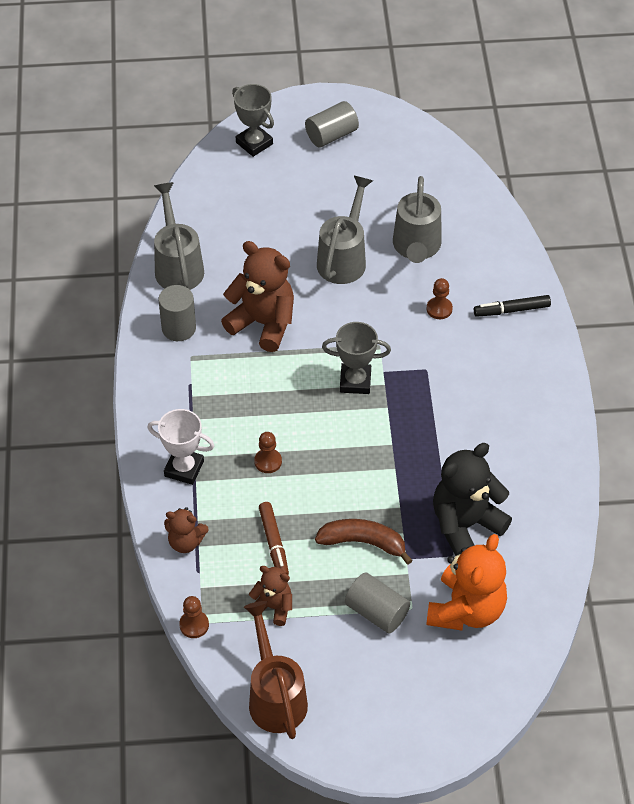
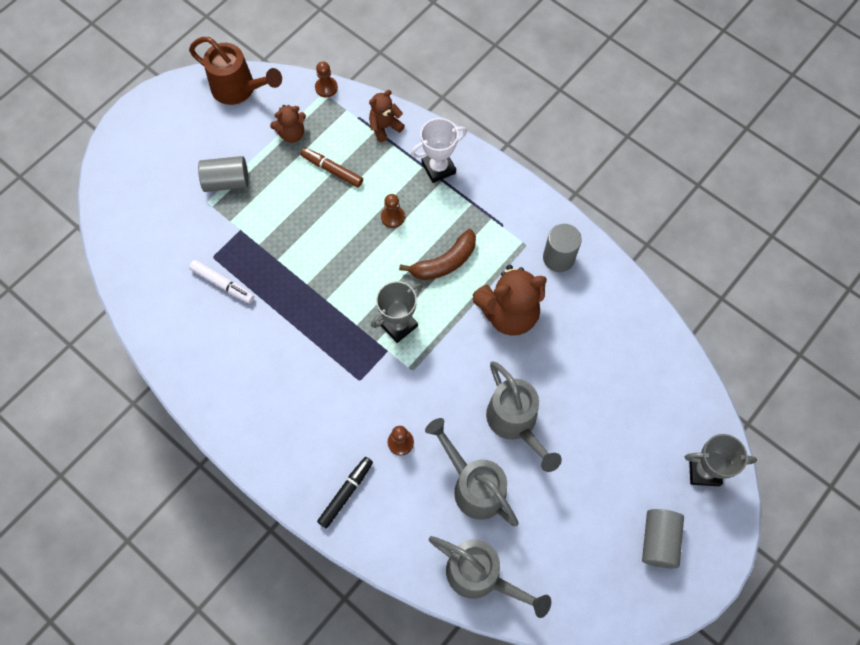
camera: 135 degrees right, 15 degrees up
(178, 266) = (619, 304): grey watering can -> grey watering can (480, 575)
(363, 542) = (277, 216): brown banana -> brown banana (444, 262)
(465, 525) = (223, 284): black teddy bear -> white marker
(466, 610) = (172, 228): orange teddy bear -> none

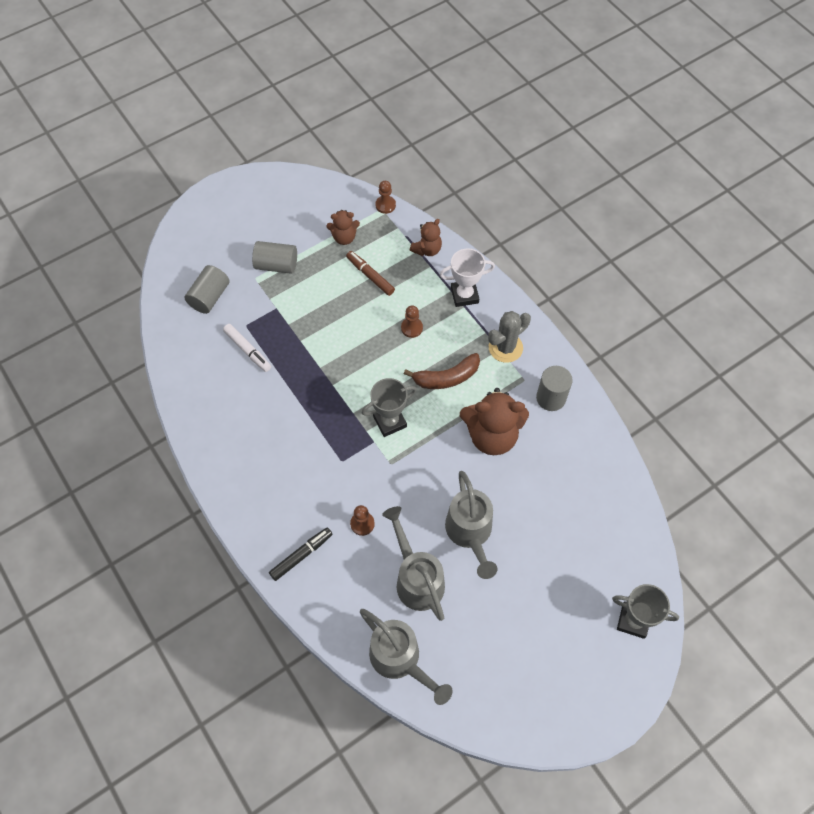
camera: 15 degrees right, 5 degrees down
(238, 89) = (309, 190): brown watering can -> none
(385, 127) = (427, 249): brown teddy bear -> brown teddy bear turned 150 degrees clockwise
(497, 215) = (505, 348): none -> grey cactus
(658, 541) = (572, 673): grey cylinder -> grey cylinder (209, 297)

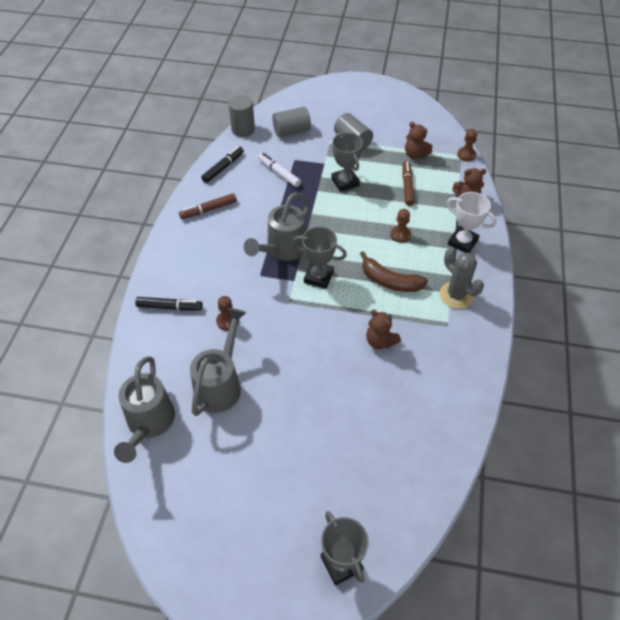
camera: 45 degrees right, 10 degrees down
(190, 386) = (223, 168): none -> black marker
(227, 439) = (208, 210): none -> brown marker
(247, 350) = (279, 173): white marker -> white marker turned 135 degrees clockwise
(315, 313) = (345, 182): none -> grey trophy
(470, 533) = (291, 388): grey watering can -> grey watering can (283, 250)
(492, 435) = (380, 341): brown teddy bear -> brown teddy bear, size x0.54
(505, 348) = (456, 295): grey cactus -> grey cactus turned 45 degrees clockwise
(551, 398) = (455, 353): grey cylinder -> grey cylinder (243, 129)

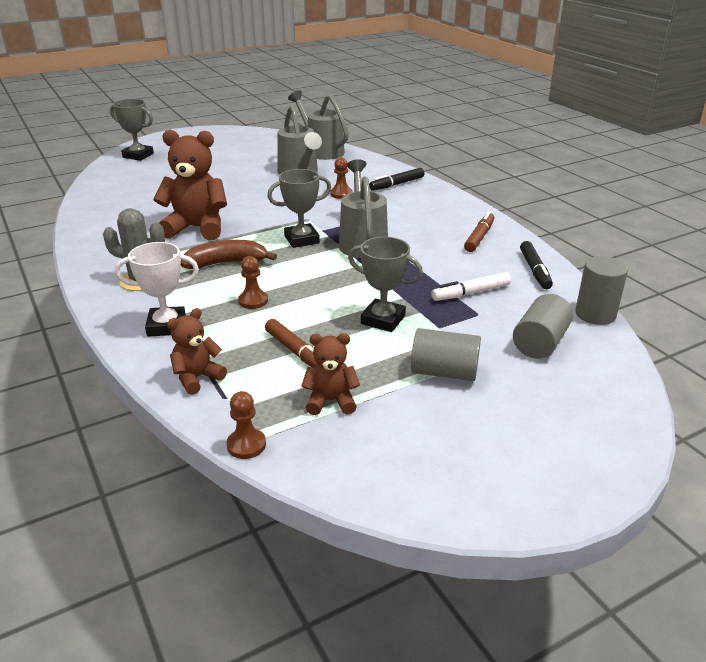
camera: 140 degrees right, 20 degrees down
(279, 173) = (471, 293): white marker -> white marker turned 150 degrees clockwise
(380, 341) = (197, 228): brown teddy bear -> brown teddy bear, size x1.84

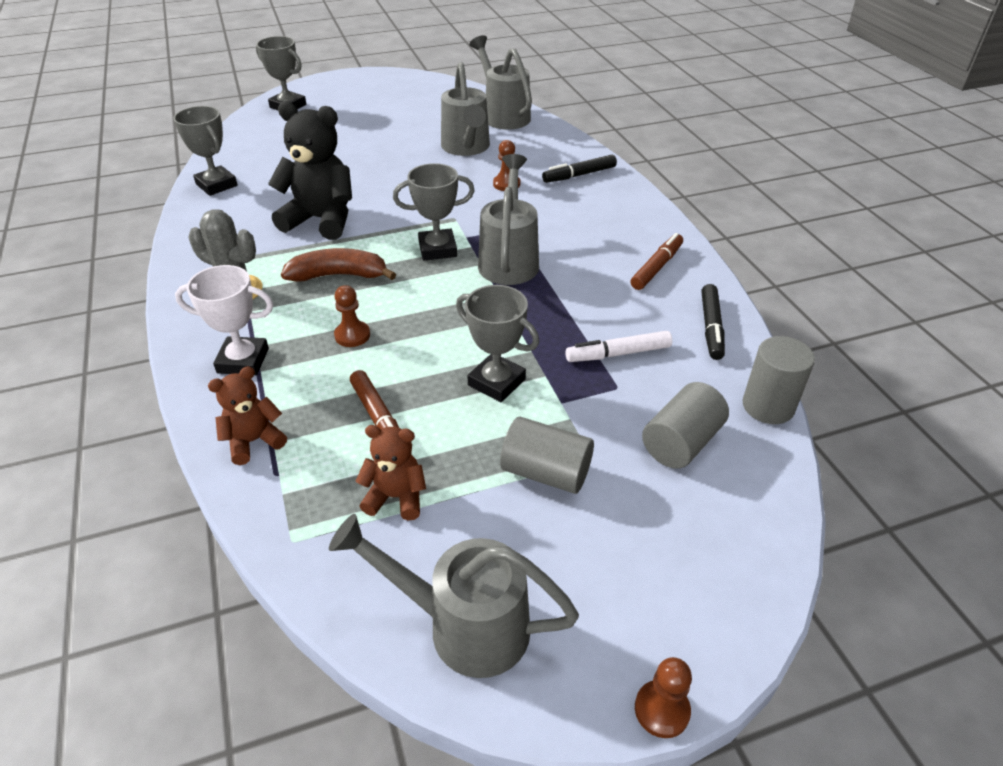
camera: 10 degrees right, 10 degrees up
(96, 212) = (217, 185): none -> grey trophy
(197, 228) = (321, 220): brown teddy bear -> black teddy bear
(246, 445) = (278, 548): brown pawn -> brown pawn (662, 710)
(418, 475) = (465, 626): none -> grey watering can

